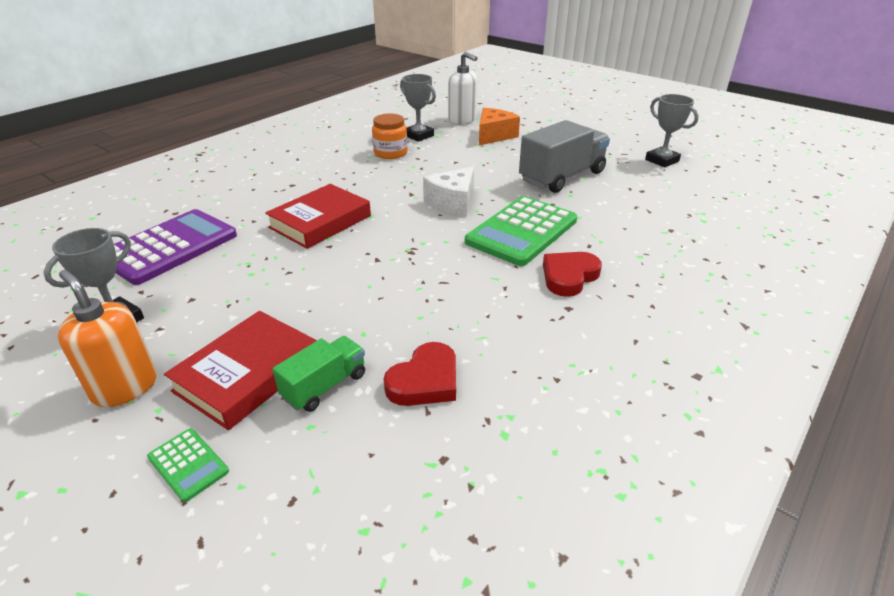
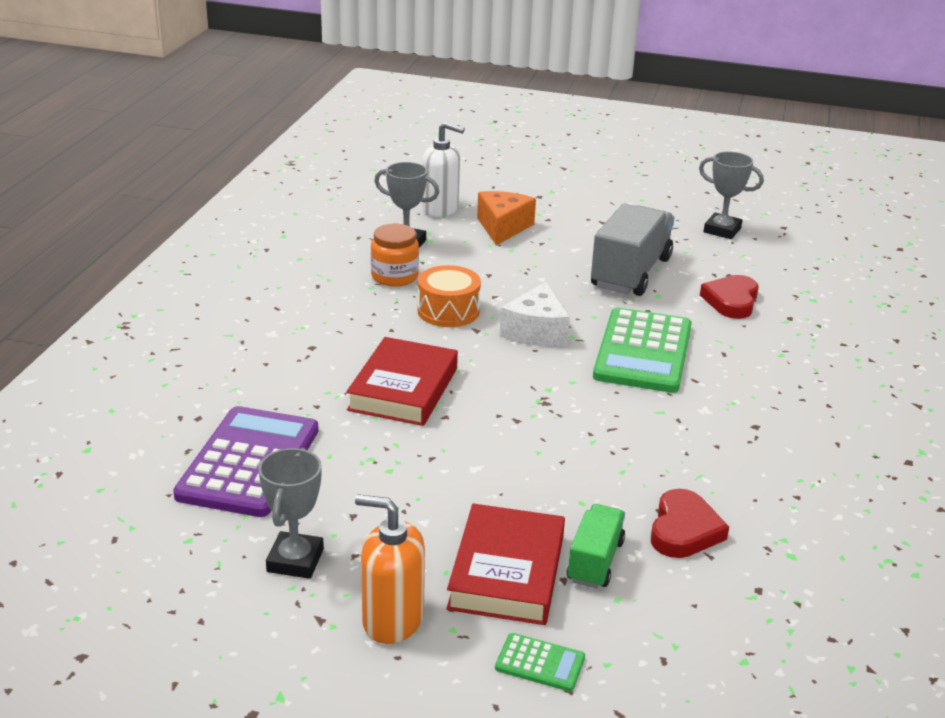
camera: 25 degrees left, 5 degrees down
(404, 179) = (448, 311): none -> orange drum
(569, 276) = (731, 393): red heart -> red heart (731, 301)

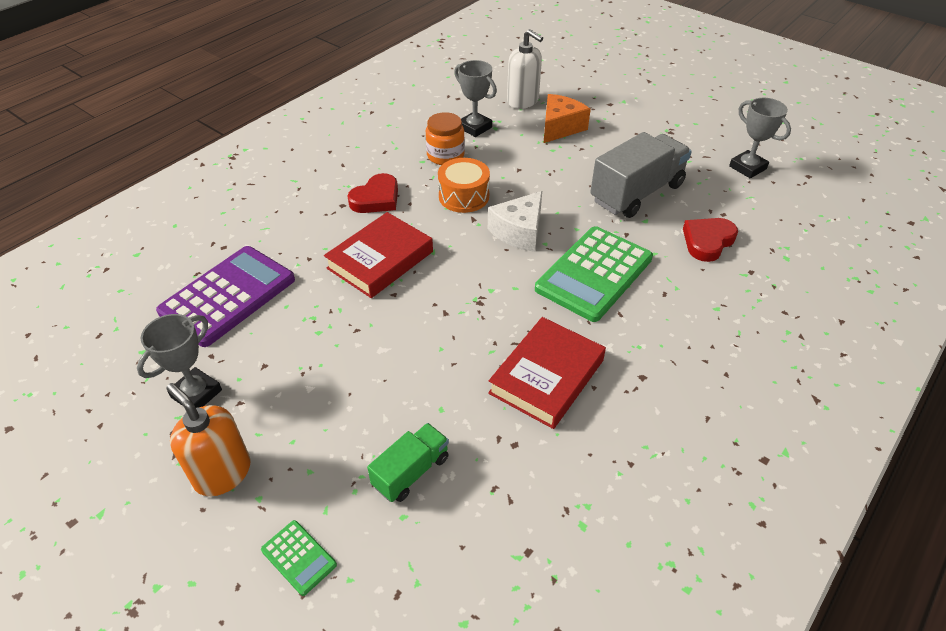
camera: 25 degrees right, 15 degrees up
(507, 572) = (336, 458): red book -> red book (546, 377)
(684, 530) = (505, 465): red heart -> red heart (376, 198)

